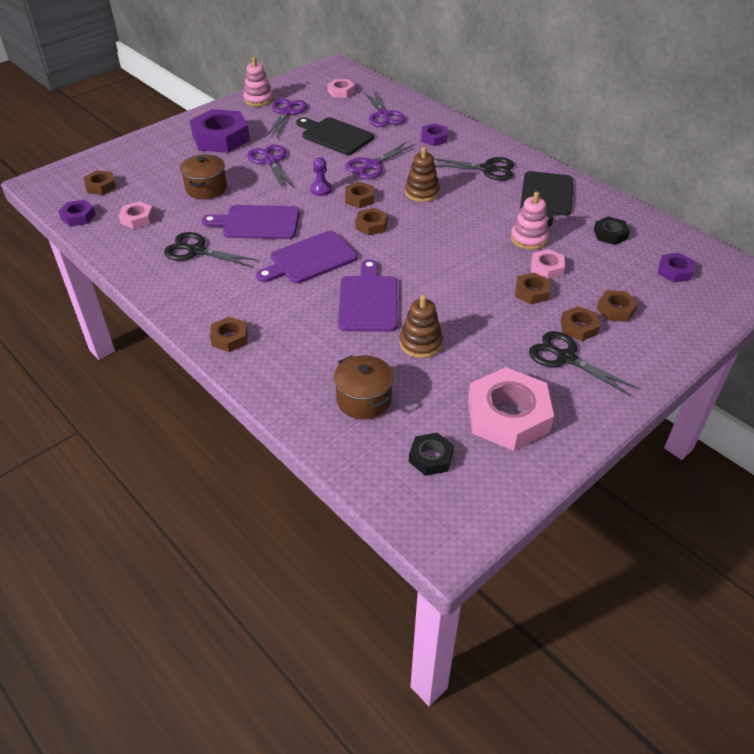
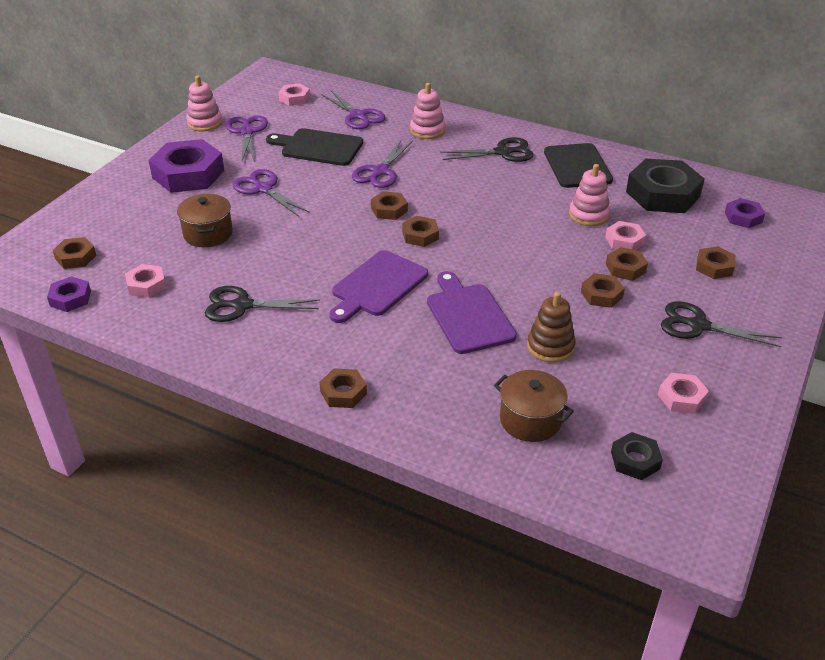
camera: 20 degrees left, 5 degrees down
(257, 223) = (293, 259): purple cutting board -> none
(321, 189) = (341, 208): purple pawn -> none
(422, 192) = (451, 190): brown stacking toy -> none
(434, 138) = (427, 130): purple nut -> pink stacking toy
(508, 416) = (681, 397): pink nut -> pink nut, size x0.50
(579, 327) = (691, 292): brown nut -> brown nut (601, 295)
(610, 234) = (662, 194): black nut -> black nut, size x2.00

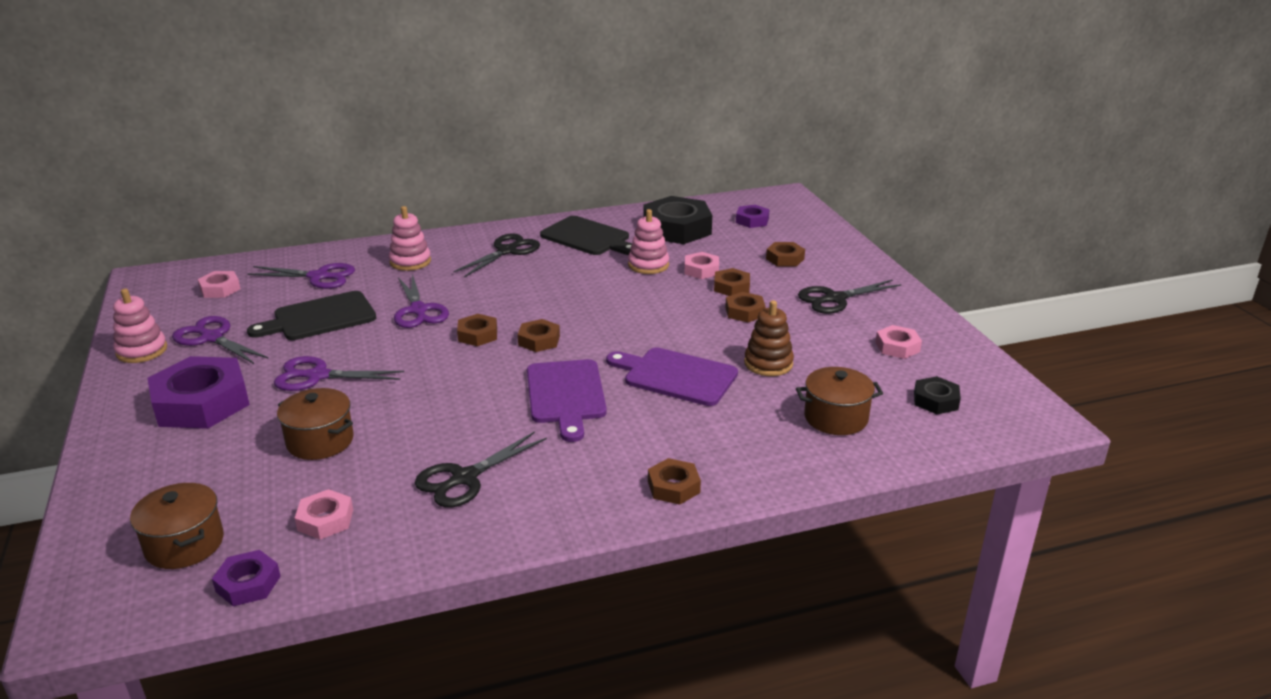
camera: 45 degrees left, 10 degrees down
(75, 257) = (184, 544): brown nut -> brown pot

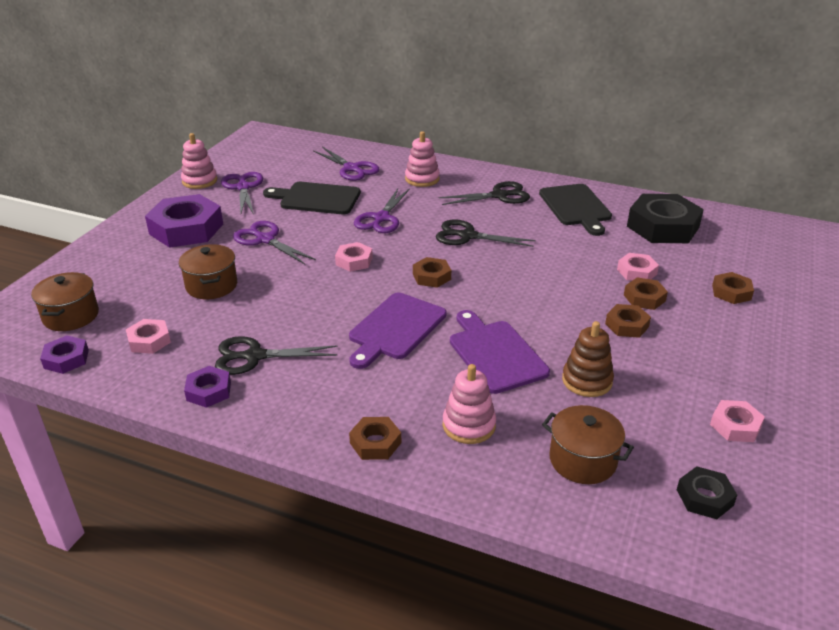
camera: 40 degrees right, 5 degrees up
(220, 289) = (287, 155): pink nut -> pink nut (354, 261)
(477, 335) = (396, 253): brown nut -> none
(648, 265) = (596, 249): pink stacking toy -> pink stacking toy (469, 425)
(752, 220) = (746, 244): purple nut -> purple nut (209, 391)
(835, 299) = (732, 350): black scissors -> black scissors (468, 236)

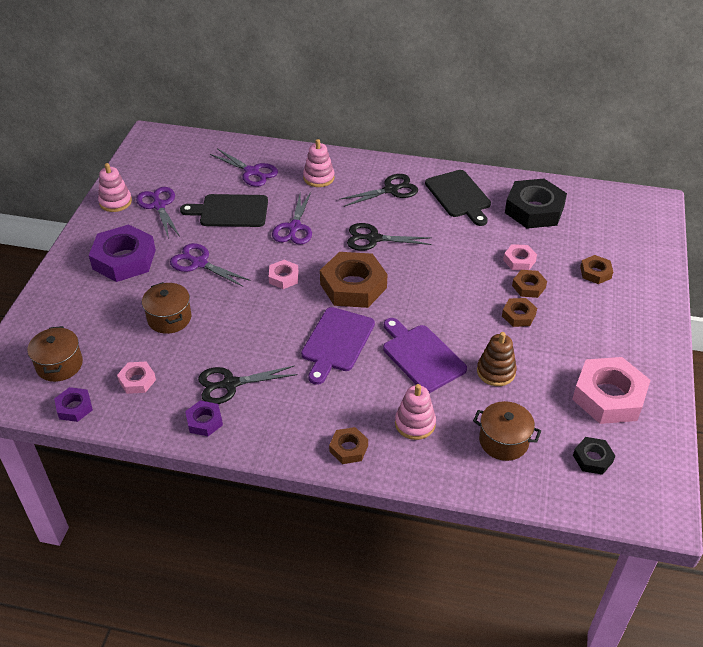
camera: 10 degrees left, 10 degrees up
(431, 276) = (353, 286): brown nut -> brown nut, size x2.00
(735, 426) = (609, 396): pink nut -> pink nut, size x2.00

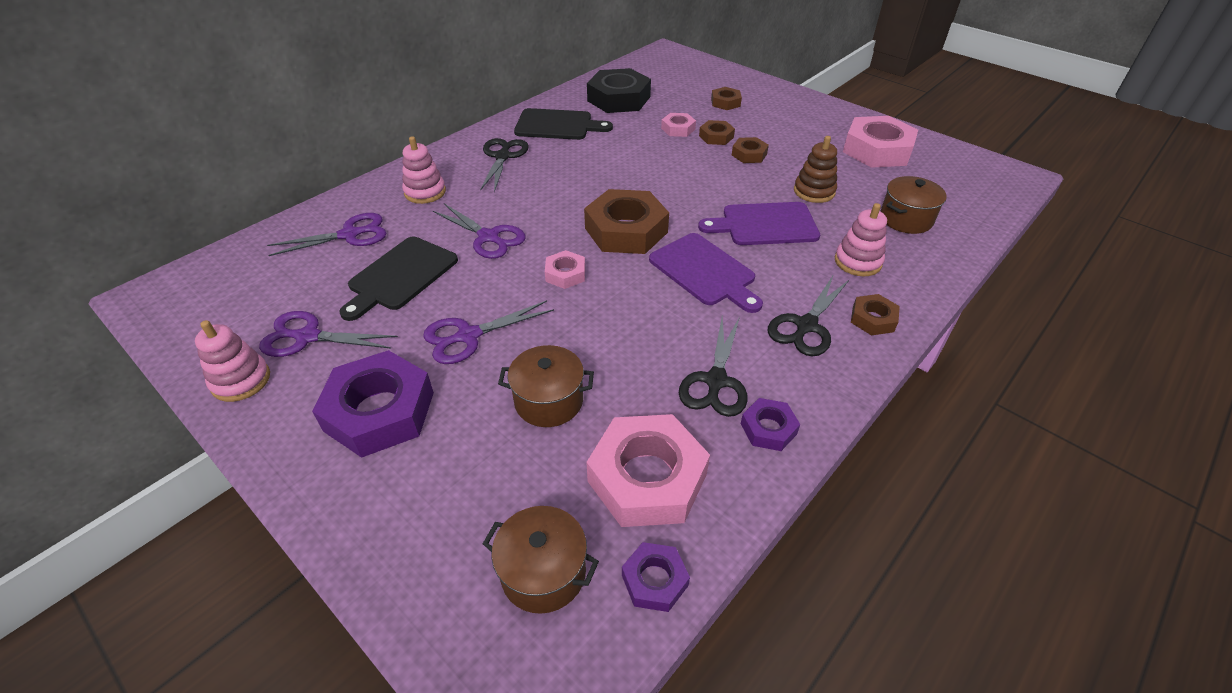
camera: 60 degrees left, 0 degrees up
(137, 380) = (647, 478): pink nut -> pink nut, size x2.00
(374, 239) = (566, 192): black scissors -> black scissors (806, 326)
(592, 458) = (946, 183): black nut -> none

